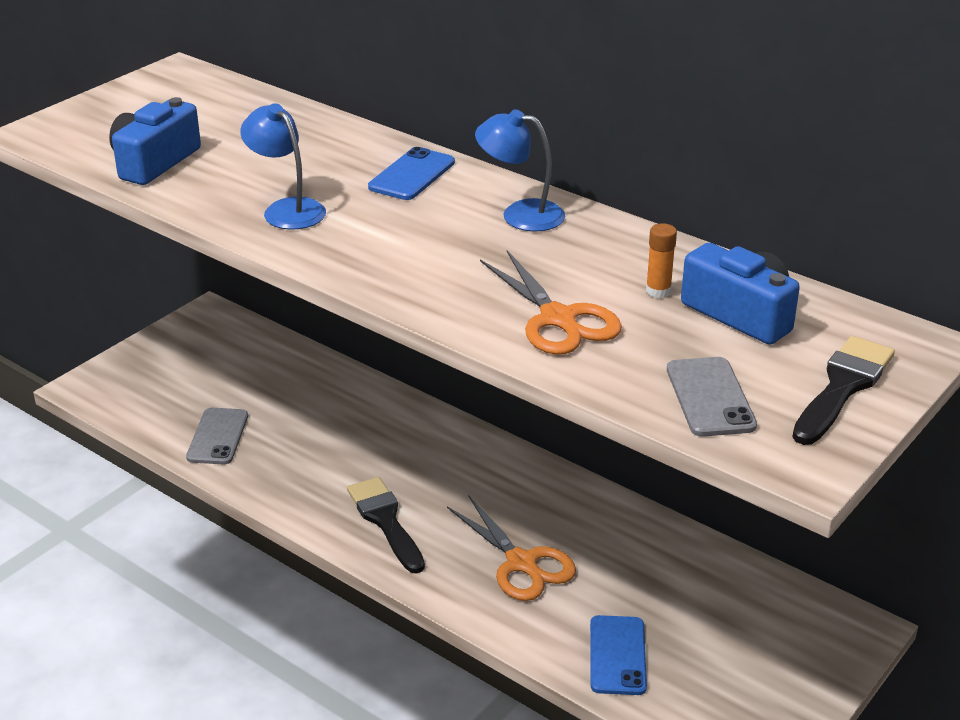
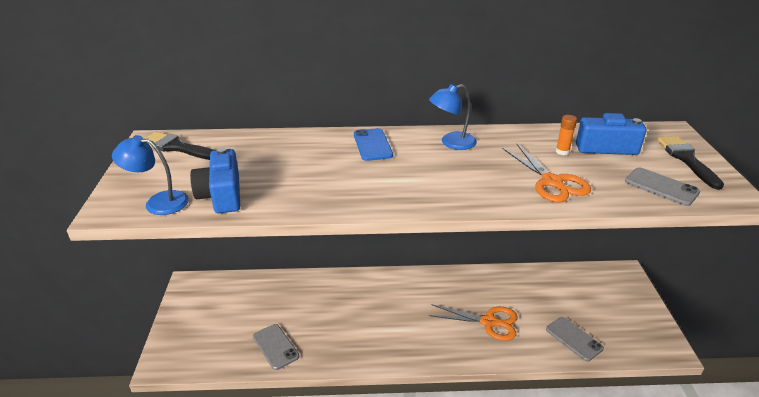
camera: 40 degrees left, 0 degrees up
(287, 209) = (341, 188): blue lamp -> blue lamp (158, 202)
(385, 521) = (410, 339): black brush -> black brush (177, 147)
(559, 320) = (552, 182): orange scissors -> orange scissors turned 45 degrees clockwise
(617, 655) = (574, 339): blue phone -> grey phone

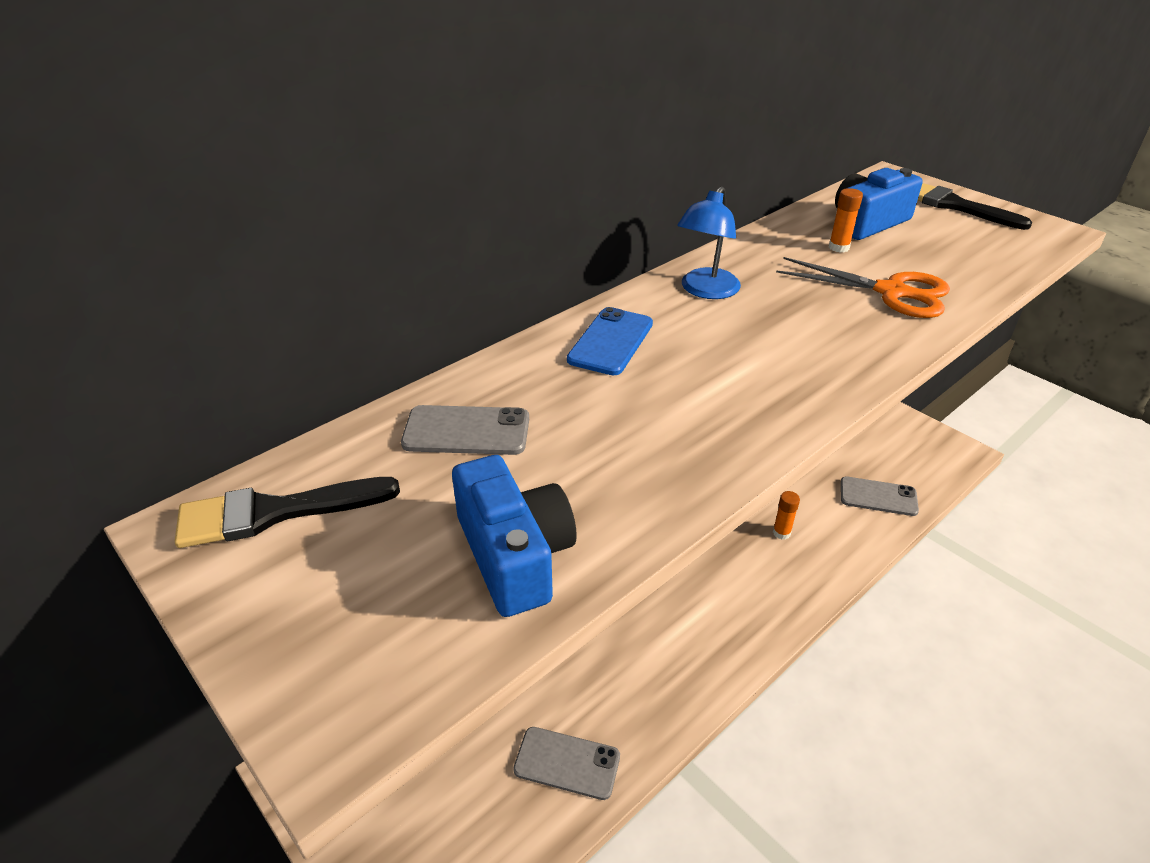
camera: 40 degrees left, 5 degrees up
(158, 202) = (415, 643): blue lamp -> none
(221, 195) = (514, 555): blue camera -> blue camera turned 150 degrees counterclockwise
(372, 145) = (610, 342): blue phone -> blue phone turned 75 degrees clockwise
(489, 322) = (781, 533): orange scissors -> orange glue stick
(661, 187) = (986, 248): grey phone -> grey phone (466, 431)

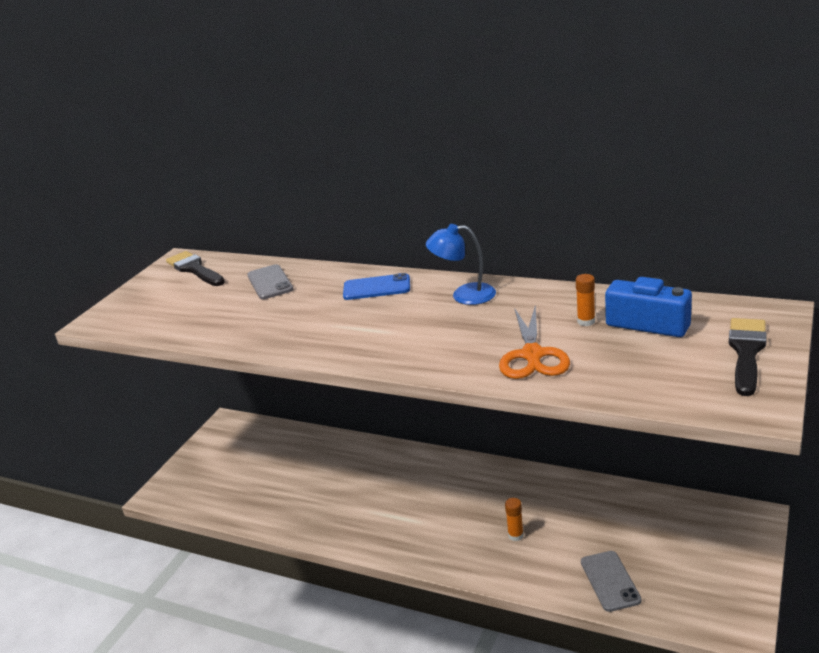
camera: 70 degrees right, 10 degrees down
(514, 555) = (192, 321): blue camera -> none
(567, 763) = (267, 504): grey phone -> none

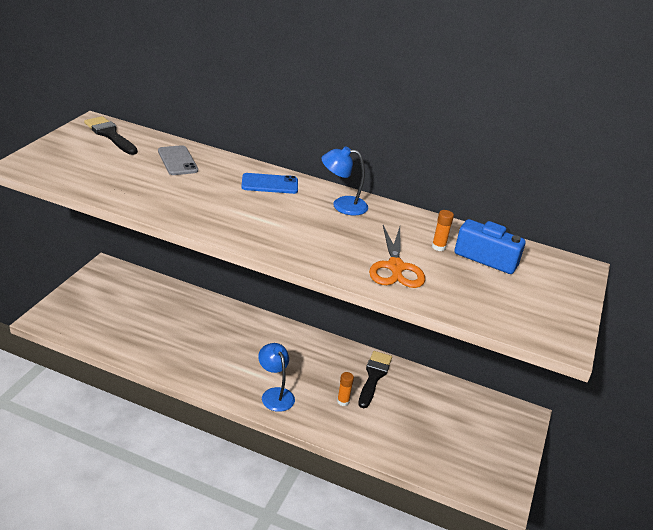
camera: 10 degrees left, 5 degrees up
(431, 539) = (275, 394): none -> blue lamp
(610, 581) = (412, 448): grey phone -> none
(746, 352) = (558, 295): black brush -> black brush (374, 376)

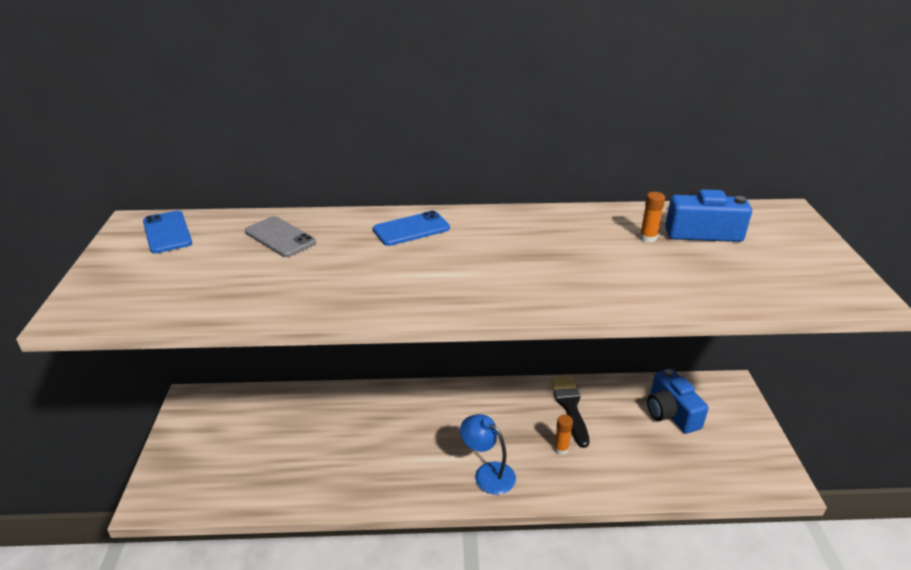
camera: 20 degrees left, 0 degrees up
(110, 135) = (167, 232): black brush -> blue phone
(342, 205) = (510, 226): blue lamp -> none
(395, 268) = (633, 277): orange scissors -> none
(453, 413) = (671, 413): none -> blue camera

